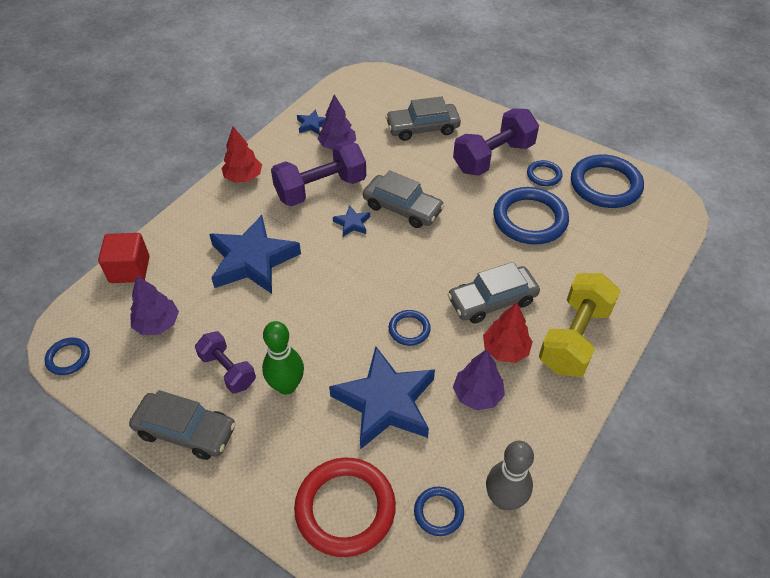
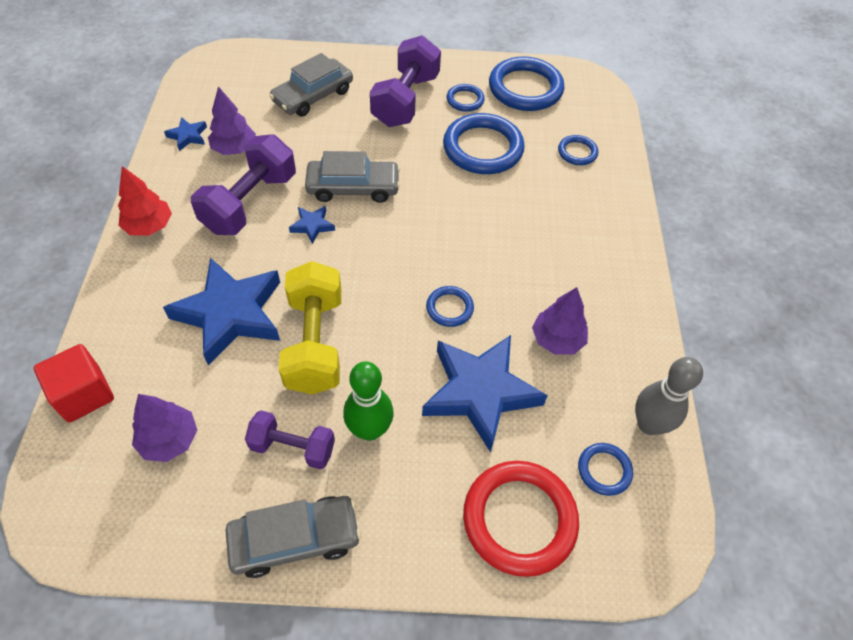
camera: 35 degrees left, 5 degrees up
(68, 358) = (82, 538): blue ring -> blue ring (577, 152)
(492, 300) = (505, 242): grey car -> none
(505, 350) = (550, 284): red tree -> none
(574, 338) = (600, 244): yellow dumbbell -> yellow dumbbell (315, 343)

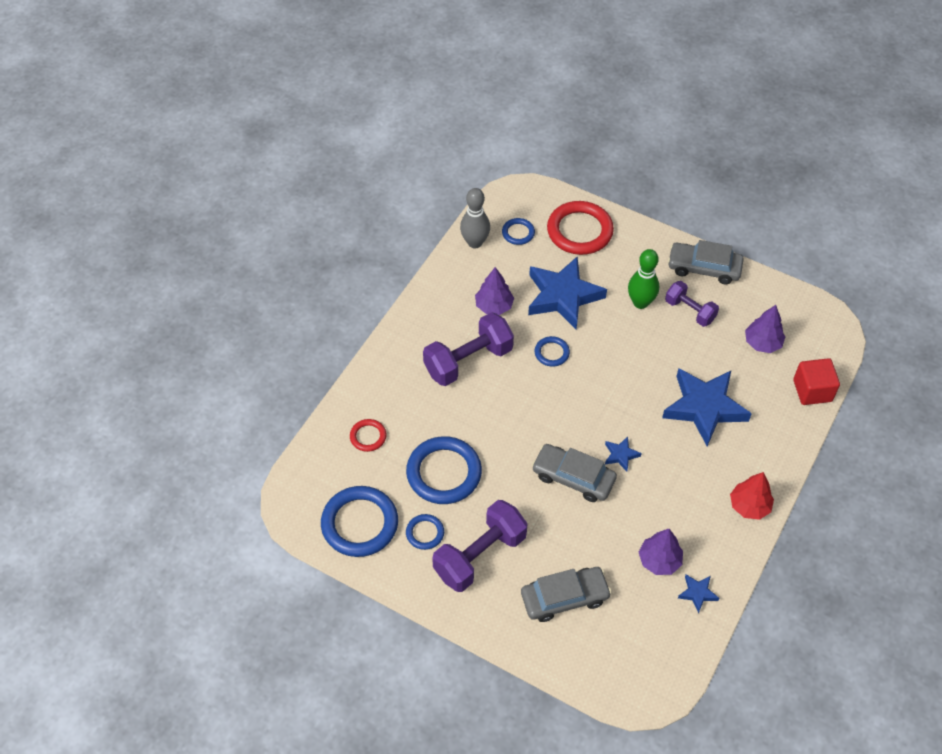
camera: 150 degrees left, 0 degrees up
(250, 203) = (662, 496): purple dumbbell -> purple dumbbell (468, 361)
(315, 343) = (653, 365): yellow dumbbell -> none
(577, 152) = (368, 436): blue ring -> red ring

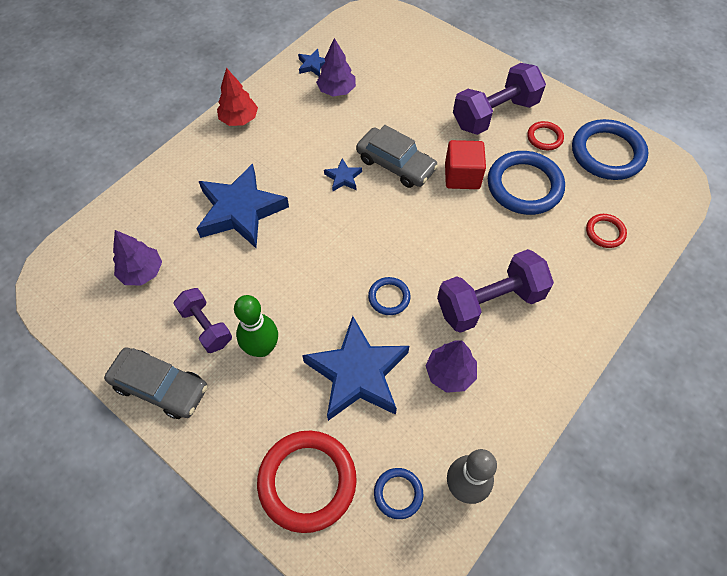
camera: 170 degrees left, 5 degrees up
(425, 533) = (544, 137): blue ring -> red ring
(564, 598) = (425, 76): grey car -> none
(812, 390) = (119, 211): red cube -> red cube (462, 176)

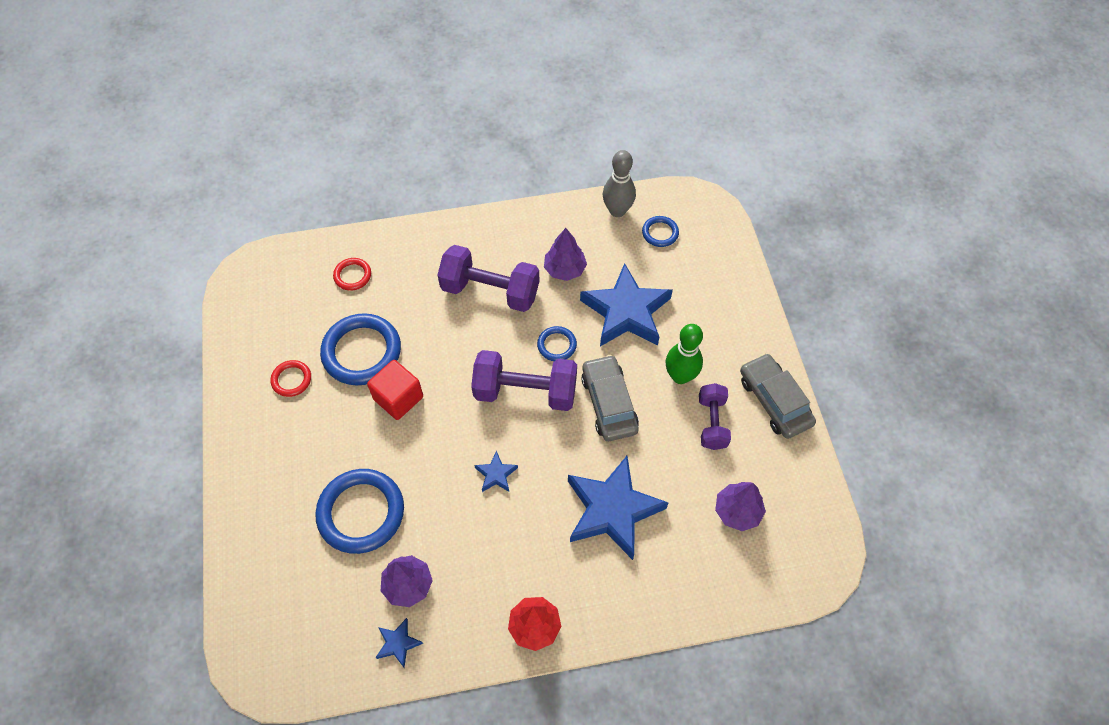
camera: 140 degrees left, 0 degrees up
(307, 481) = (710, 275): red ring -> none
(395, 164) = (439, 452): grey car -> grey car (609, 403)
(494, 114) = (300, 435): purple dumbbell -> purple dumbbell (525, 391)
(607, 153) = (264, 328): blue ring -> blue ring (361, 512)

